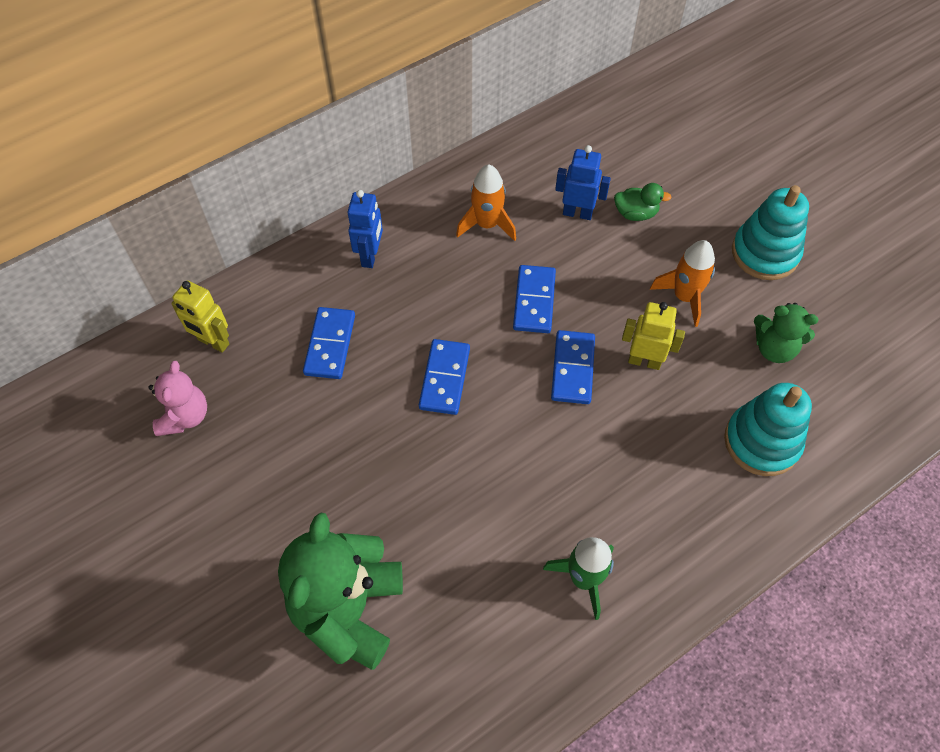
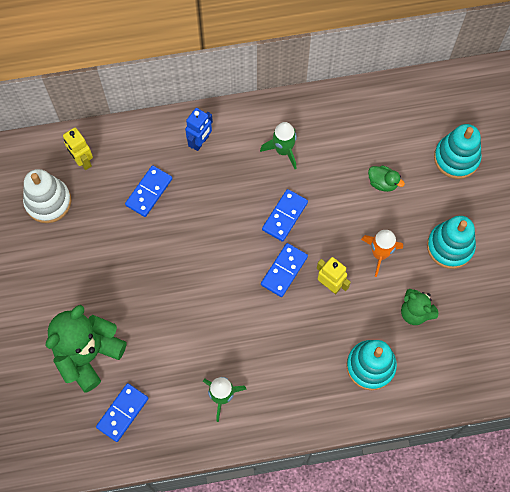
camera: 25 degrees right, 10 degrees up
(185, 416) = (48, 202): pink teddy bear -> white stacking toy
(445, 378) = (205, 243): blue domino -> blue domino (122, 413)
(487, 224) = (283, 150): orange rocket -> green rocket
(577, 213) = (345, 166): blue robot -> none
(706, 153) = (456, 158): none -> turquoise stacking toy

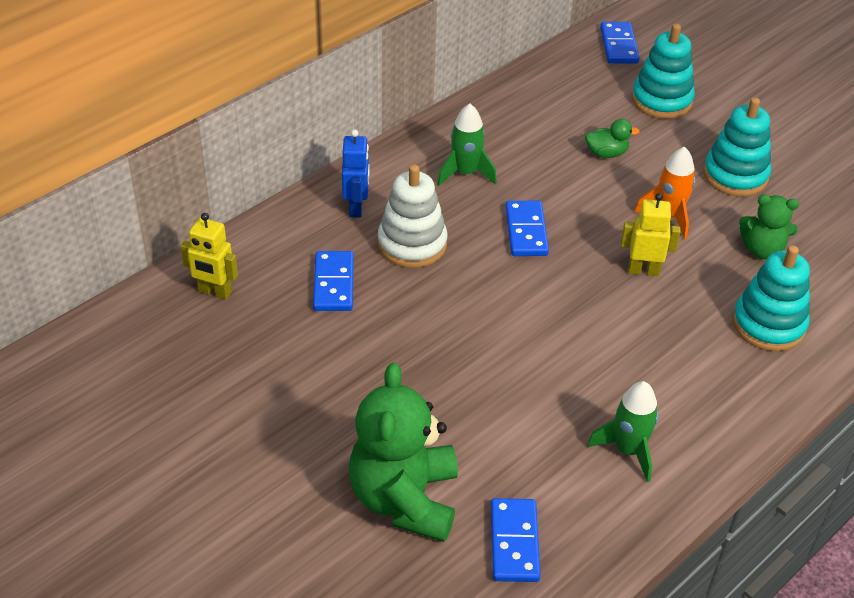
camera: 35 degrees left, 25 degrees down
(48, 202) = (200, 356): white stacking toy -> white stacking toy (412, 244)
(284, 270) = (576, 282): blue domino -> blue domino (618, 45)

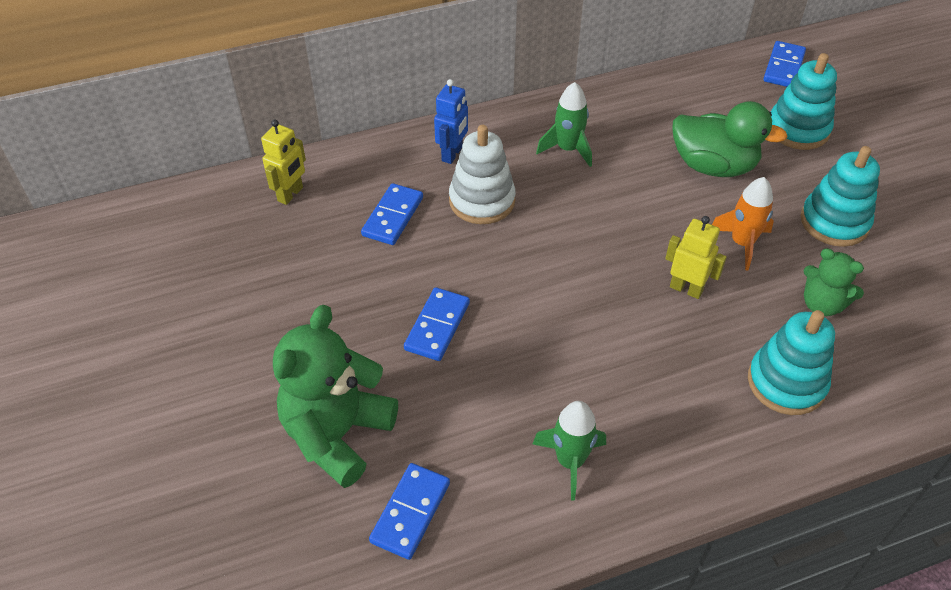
camera: 25 degrees right, 5 degrees up
(214, 292) = (291, 194): yellow robot -> yellow robot turned 105 degrees counterclockwise
(526, 231) = (593, 218): blue domino -> blue domino (437, 326)
(606, 153) = (713, 166): green duck -> green duck, size x2.00

